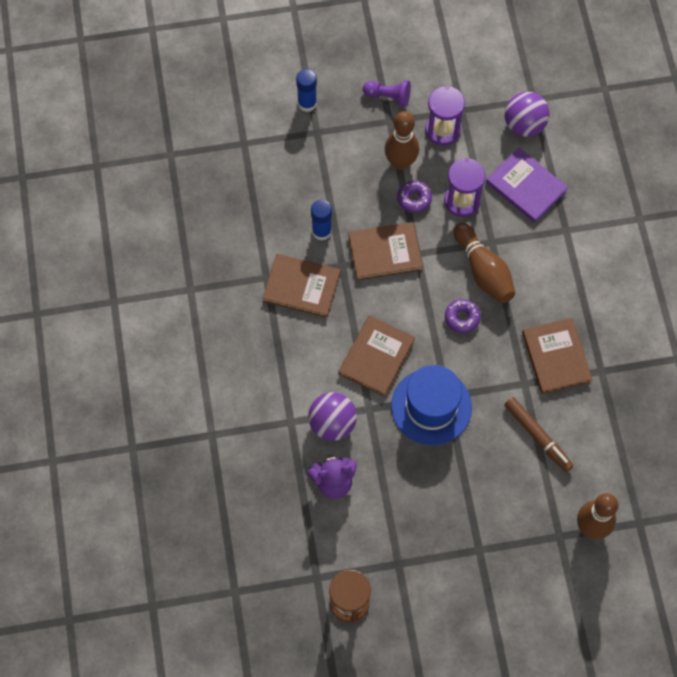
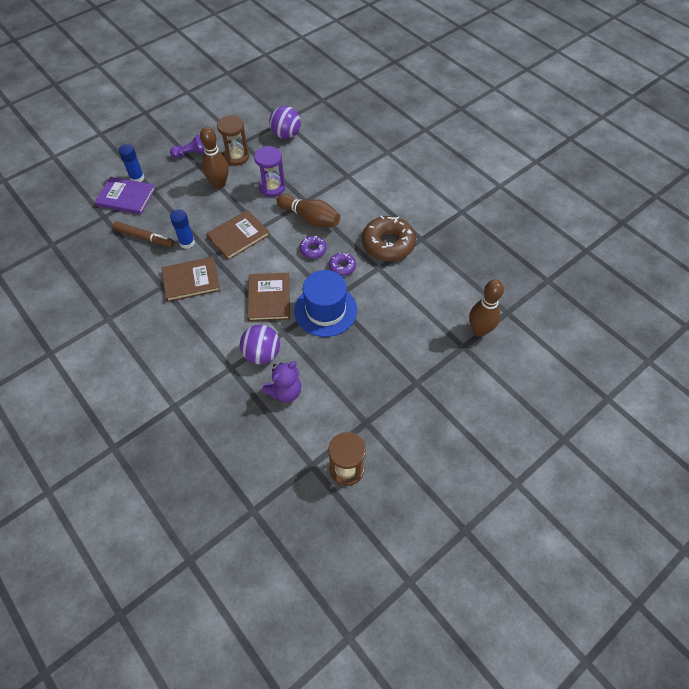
camera: 30 degrees left, 10 degrees down
(414, 199) = (240, 199): purple donut -> purple donut (342, 267)
(442, 130) = (236, 157): purple hourglass -> brown hourglass
(526, 186) = (307, 164): purple book -> purple book (126, 197)
(537, 436) = (407, 294): brown marker -> brown marker (144, 237)
(556, 357) = (388, 244): brown book -> brown donut

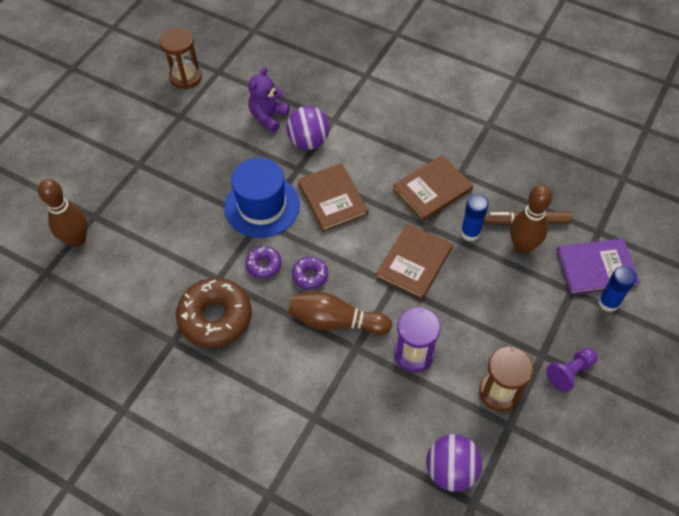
camera: 160 degrees right, 0 degrees up
(219, 184) = (491, 333): brown bowling pin -> brown bowling pin (522, 246)

